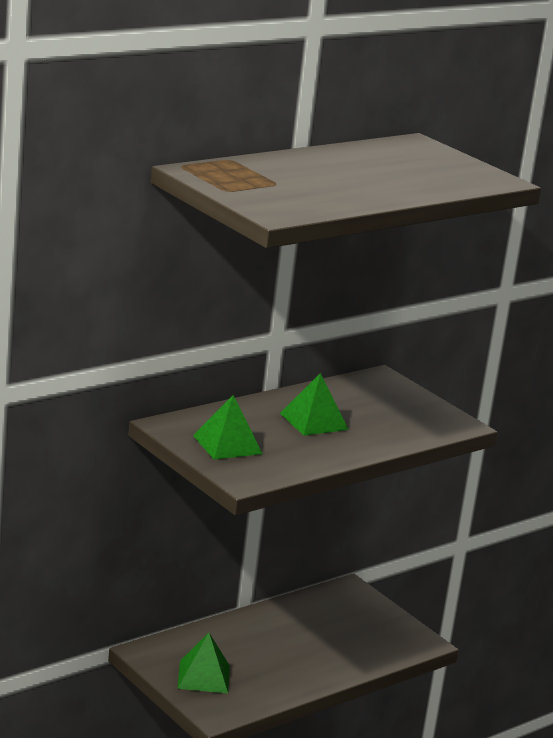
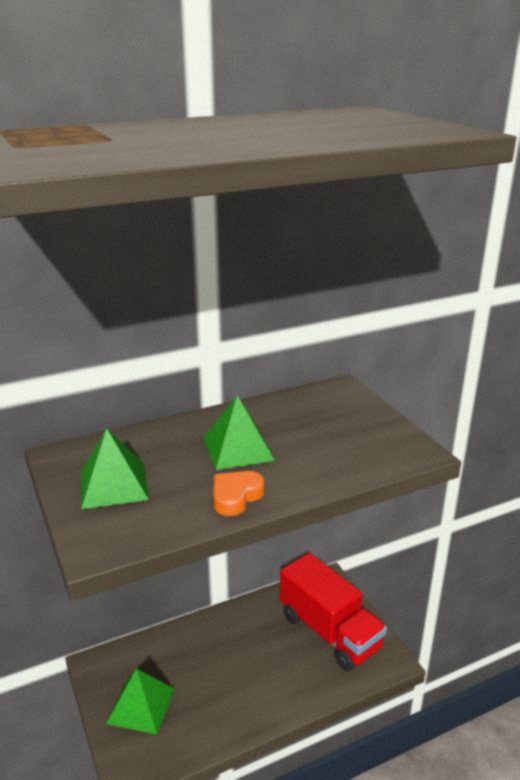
camera: 15 degrees right, 5 degrees up
(330, 452) = (236, 497): none -> orange heart
(362, 624) = (329, 631): none -> red truck

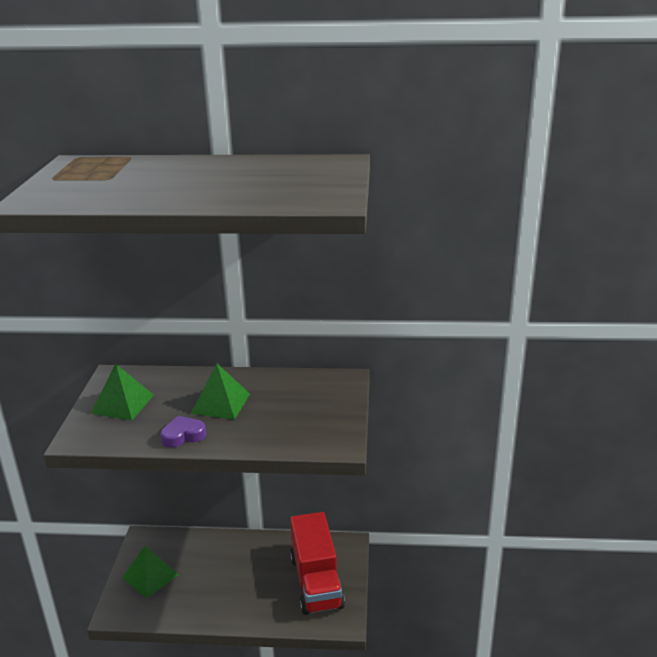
camera: 30 degrees right, 0 degrees up
(236, 497) = (183, 435): orange heart -> purple heart

